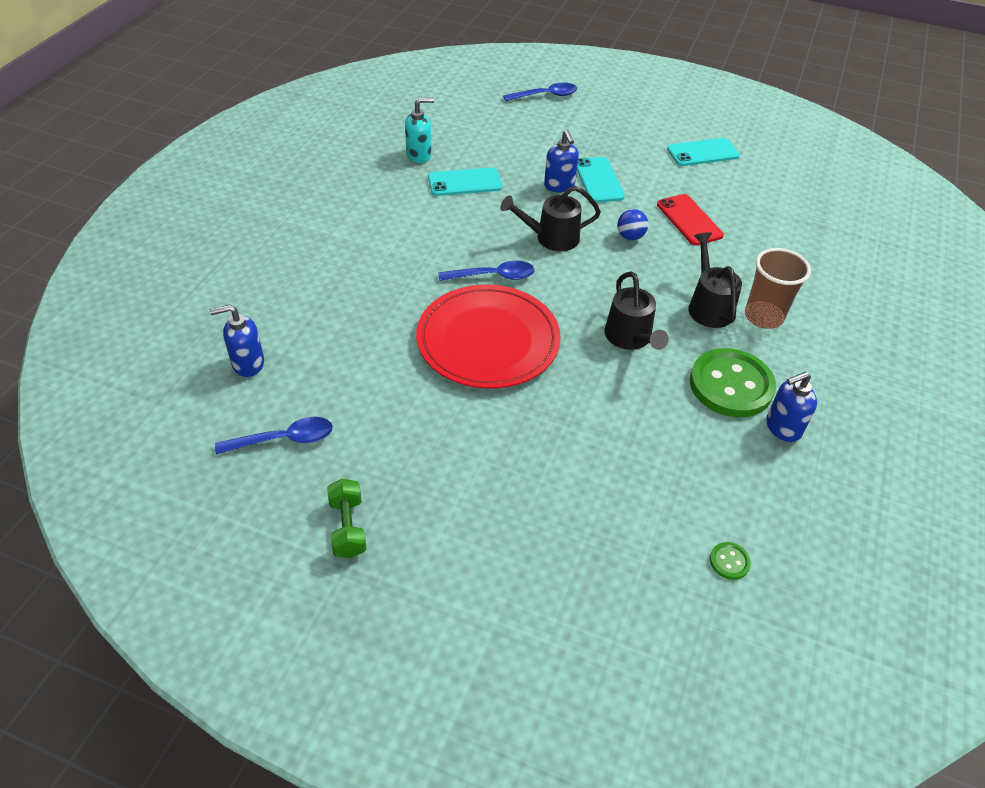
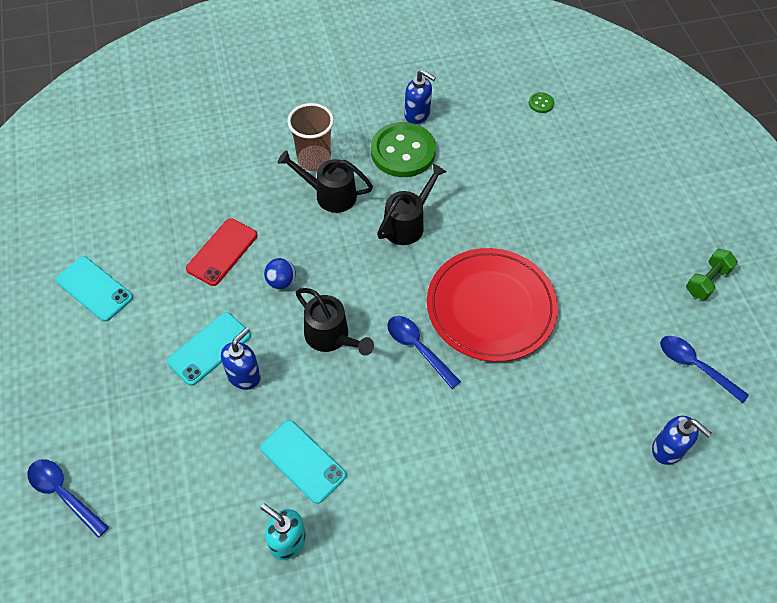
camera: 125 degrees left, 10 degrees up
(708, 306) = (329, 195): black watering can -> black watering can turned 60 degrees clockwise

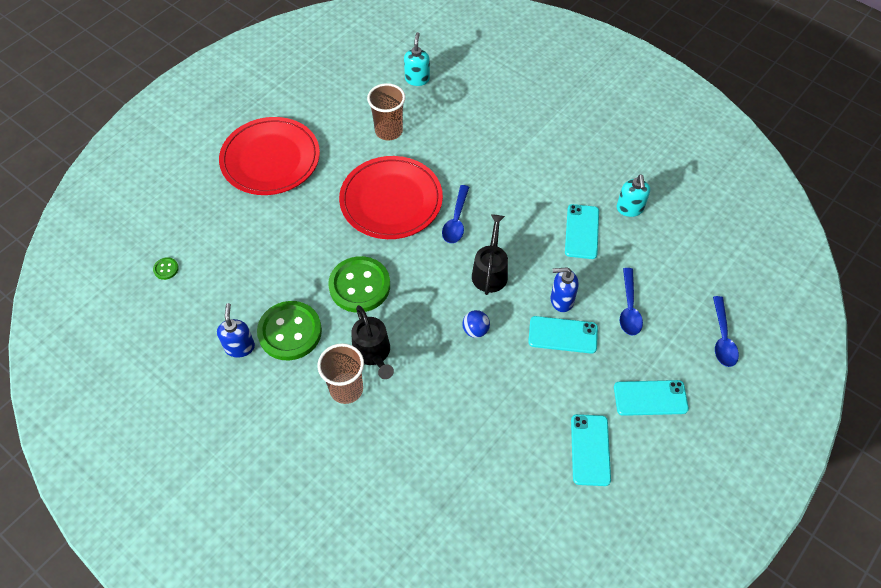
camera: 125 degrees left, 0 degrees up
(83, 372) = (650, 398): none -> turquoise phone
(222, 252) = (485, 387): red phone -> none
(407, 223) = (359, 286): black watering can -> green button
(595, 364) = (388, 131): none -> brown cup
(626, 235) = (270, 159): none -> red plate
(668, 449) = (417, 79): blue soap dispenser -> turquoise soap dispenser
(695, 366) = (350, 88): blue spoon -> blue spoon (629, 308)
(707, 281) = (278, 106): green dumbbell -> none

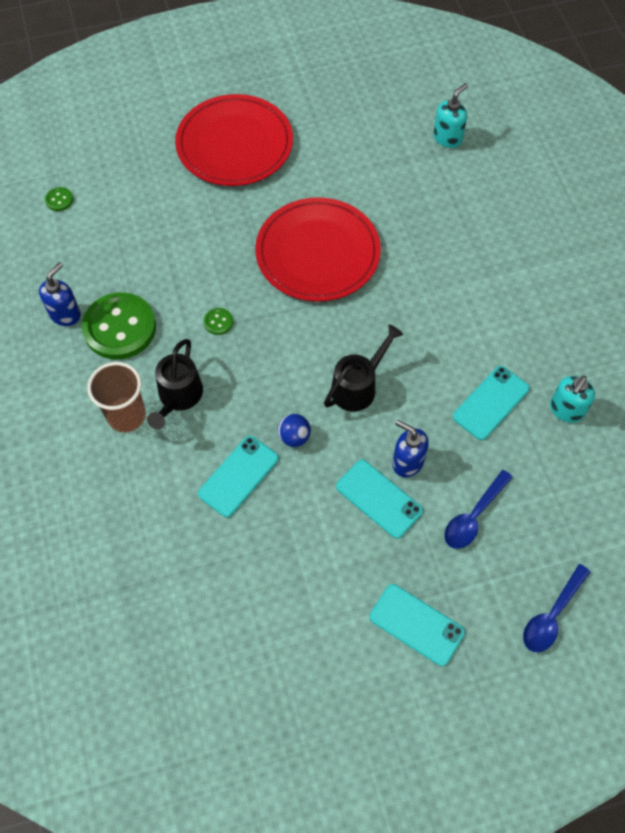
camera: 35 degrees right, 5 degrees up
(359, 286) = (218, 322): green button -> green button, size x0.40
(388, 131) = (373, 178): brown cup -> none
(456, 220) = (366, 312): blue spoon -> none
(590, 450) = (309, 633): turquoise phone -> turquoise phone (238, 476)

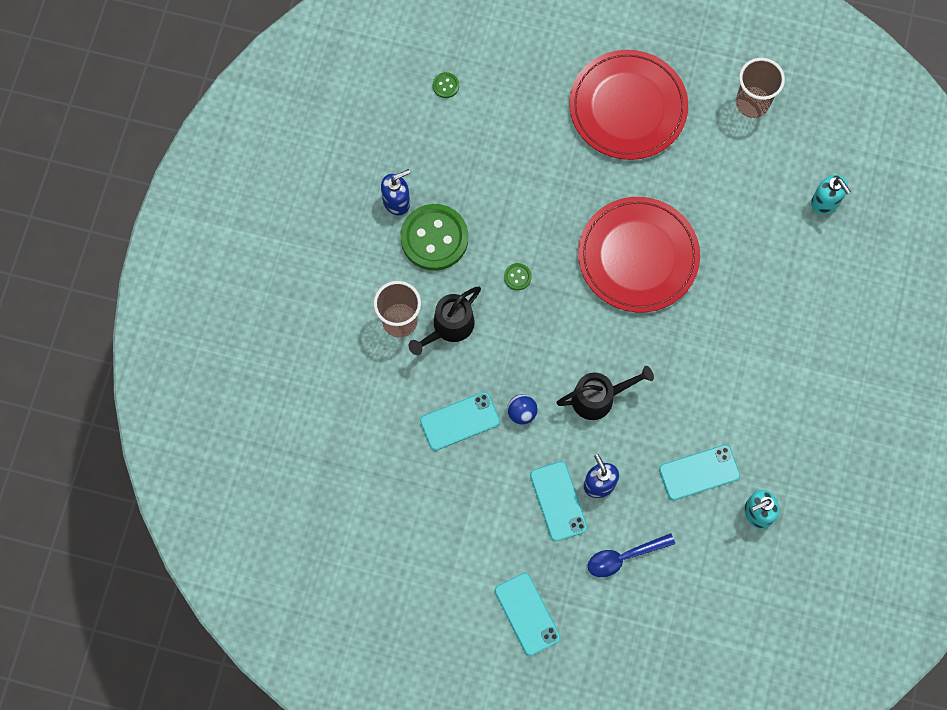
camera: 30 degrees right, 10 degrees up
(338, 95) = (752, 103): none -> brown cup
(447, 138) = (825, 202): turquoise soap dispenser -> turquoise soap dispenser turned 75 degrees clockwise
(552, 615) = (634, 666): blue spoon -> none

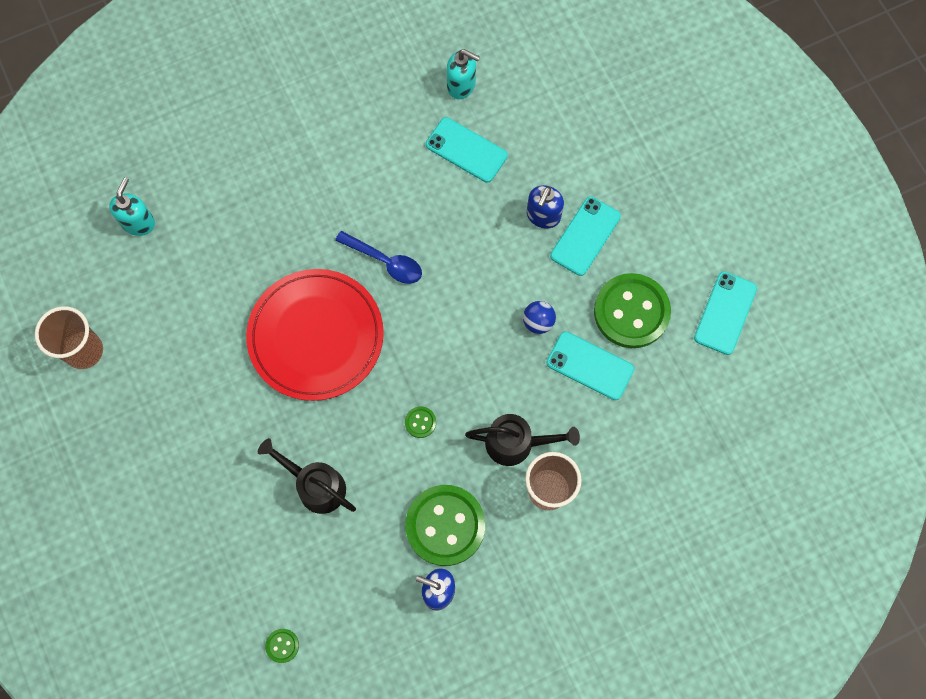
camera: 130 degrees left, 0 degrees up
(473, 484) = (631, 312): none -> green button
(527, 614) = (694, 190): turquoise phone -> turquoise phone (725, 313)
(599, 397) = (470, 271): black watering can -> black watering can (315, 485)
(624, 557) = (584, 154): blue spoon -> blue spoon (385, 261)
(628, 107) = (173, 456): red plate -> none

